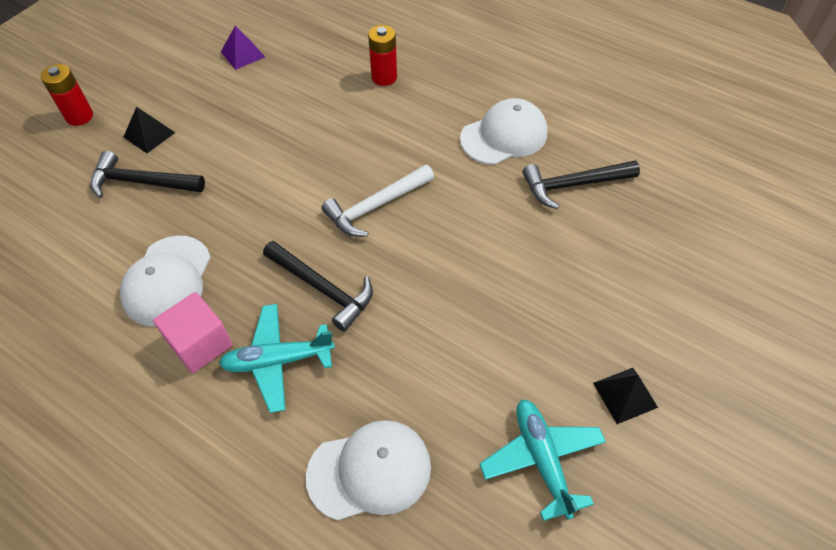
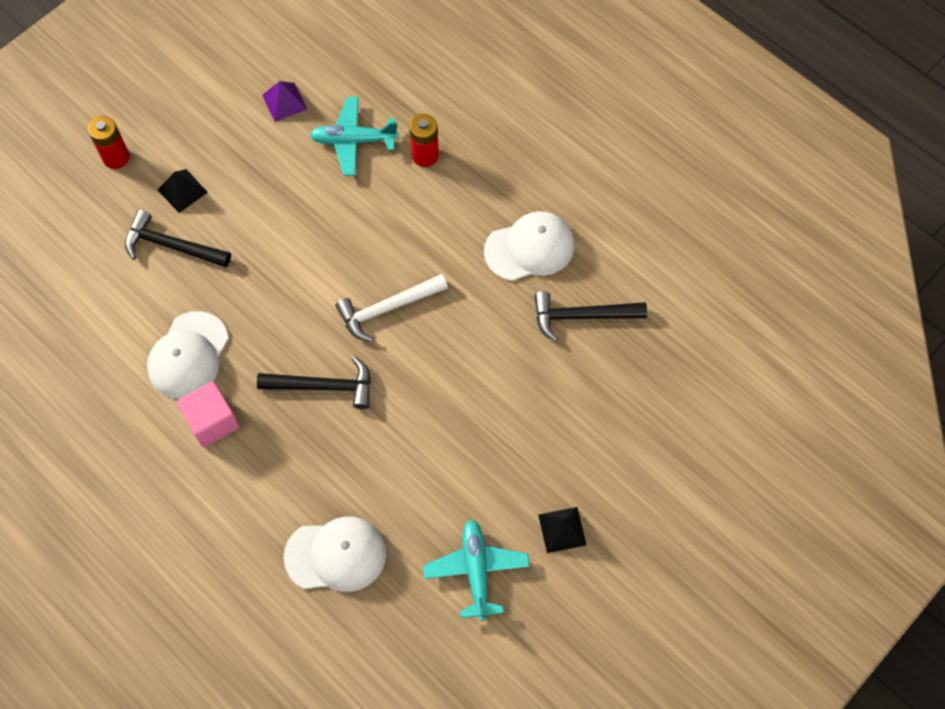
camera: 10 degrees right, 10 degrees up
(278, 361) = (275, 448): turquoise plane -> turquoise plane (353, 141)
(322, 289) = (324, 387): black hammer -> black hammer turned 45 degrees counterclockwise

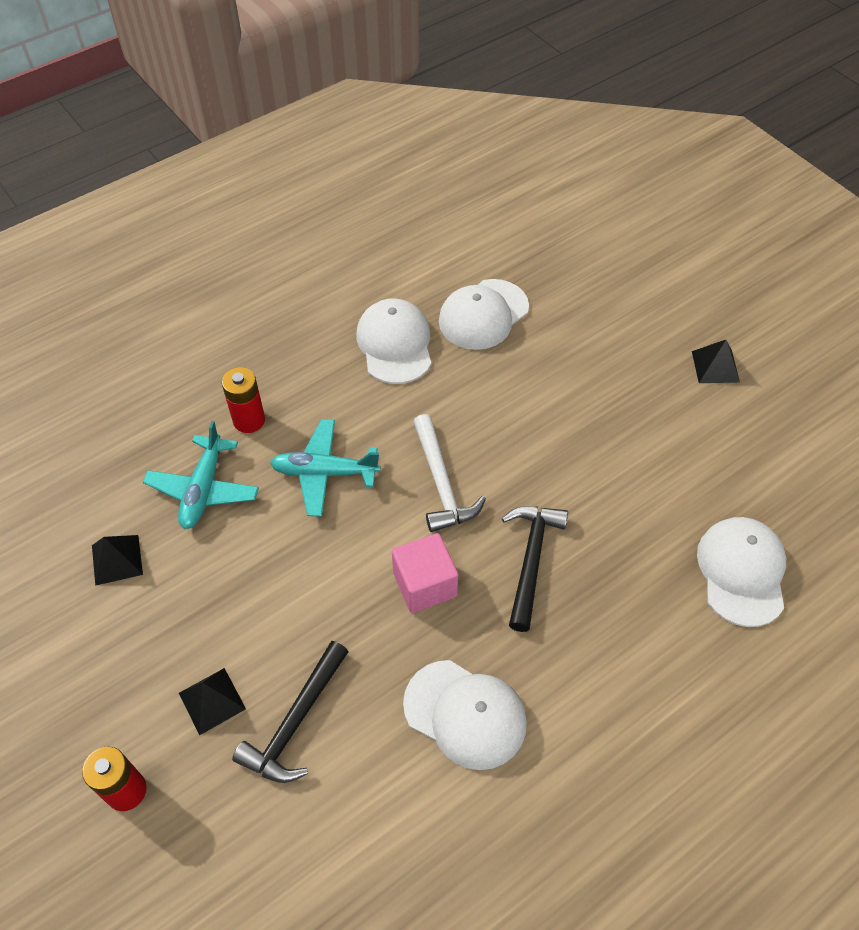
camera: 80 degrees left, 10 degrees down
(212, 421) = (563, 692): pink cube -> pink cube (425, 584)
(284, 102) = (117, 559): purple pyramid -> black pyramid
(476, 570) = (758, 443): turquoise plane -> turquoise plane (324, 473)
(581, 316) = (483, 314): black hammer -> white cap

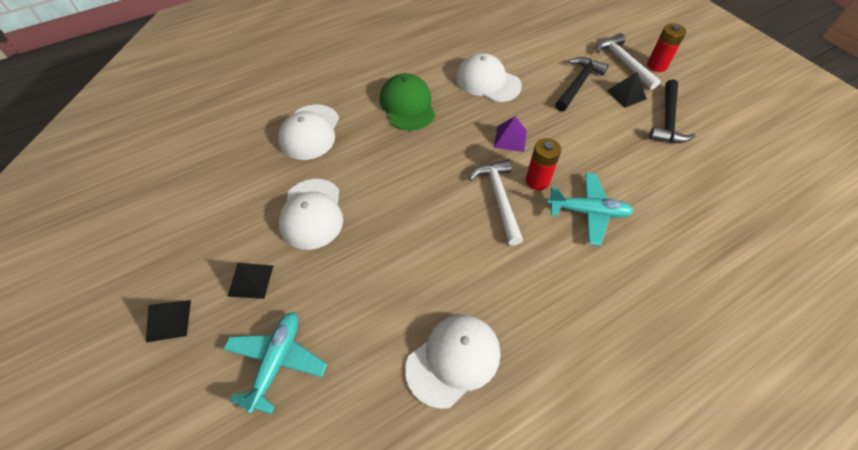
camera: 175 degrees left, 0 degrees up
(117, 559) = (717, 165): black pyramid -> black pyramid (168, 320)
(190, 796) = (624, 62): none -> white hammer
(203, 489) = (677, 206): turquoise plane -> turquoise plane (277, 361)
(249, 420) = (661, 260): red battery -> red battery (537, 181)
(395, 344) = (543, 330): white cap -> white cap (312, 214)
(425, 584) = (510, 138): pink cube -> purple pyramid
(531, 560) = (441, 147): black hammer -> black hammer (667, 120)
(601, 642) = (407, 105): none -> green cap

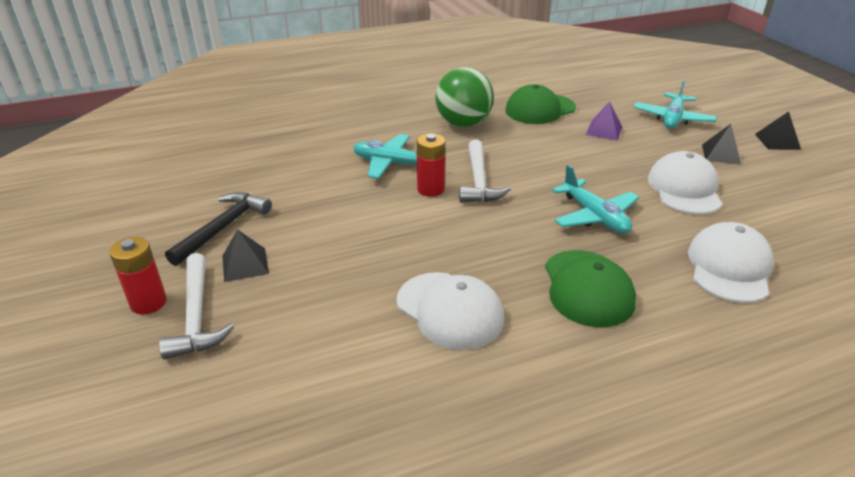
camera: 170 degrees left, 20 degrees down
(397, 168) = (594, 216): none -> turquoise plane
(453, 360) = (540, 109): white cap -> green cap
(510, 138) = (444, 230): purple pyramid -> purple pyramid (604, 130)
(543, 302) = (463, 124): none -> green ball
(578, 84) = (303, 288): black hammer -> none

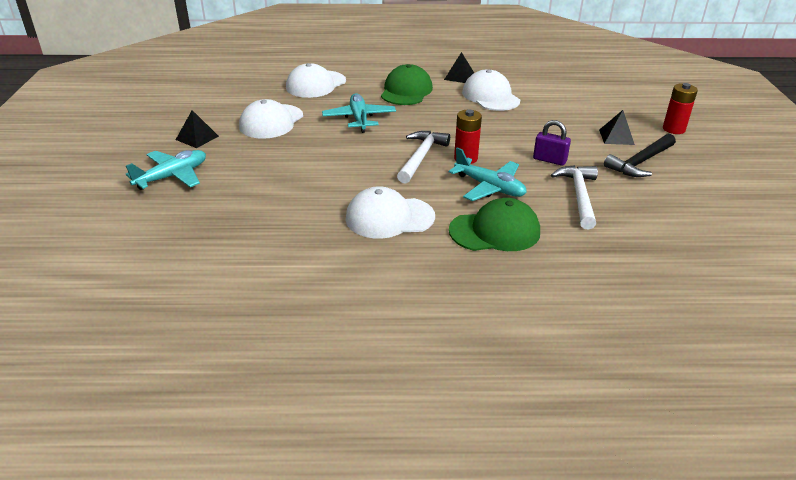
camera: 160 degrees left, 0 degrees up
(196, 316) = (640, 118): white hammer -> white hammer (579, 196)
(335, 207) = (549, 160): none -> purple padlock
(463, 124) = (389, 217): green ball -> white cap
(540, 109) = (287, 218): green cap -> green cap (495, 231)
(604, 130) = (258, 178): purple pyramid -> none
(777, 141) = (130, 137): black pyramid -> black pyramid (459, 76)

